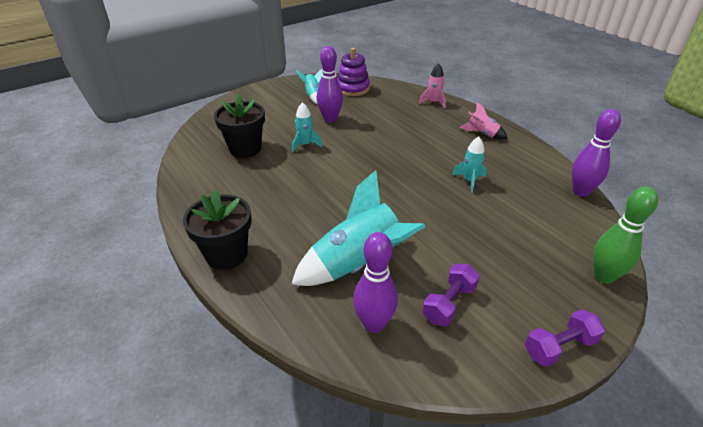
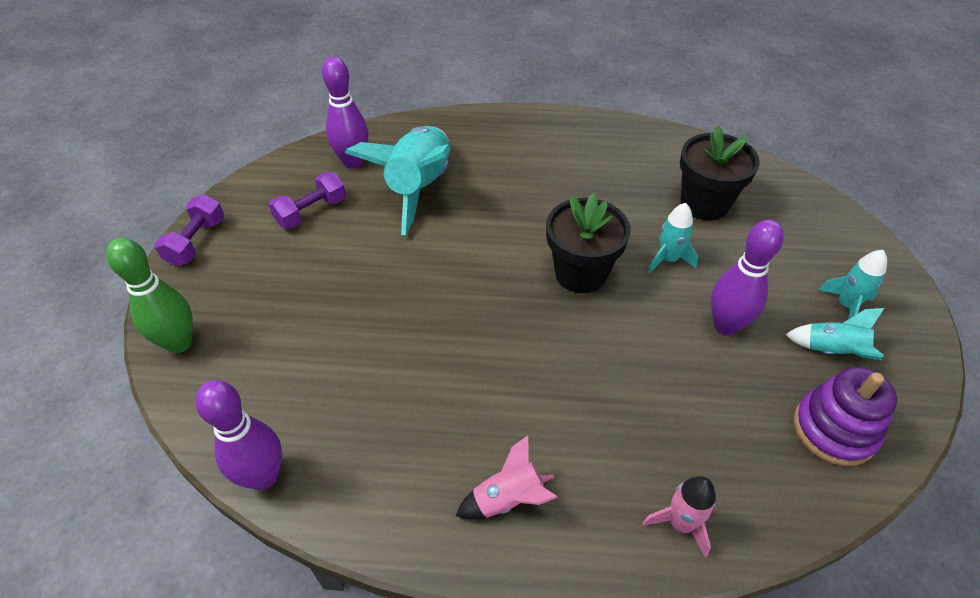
camera: 130 degrees right, 10 degrees up
(226, 254) = (521, 125): black flower pot -> black flower pot (580, 273)
(449, 303) = (311, 212): purple dumbbell -> purple dumbbell turned 60 degrees clockwise
(469, 181) = (424, 367): turquoise rocket -> turquoise rocket (846, 305)

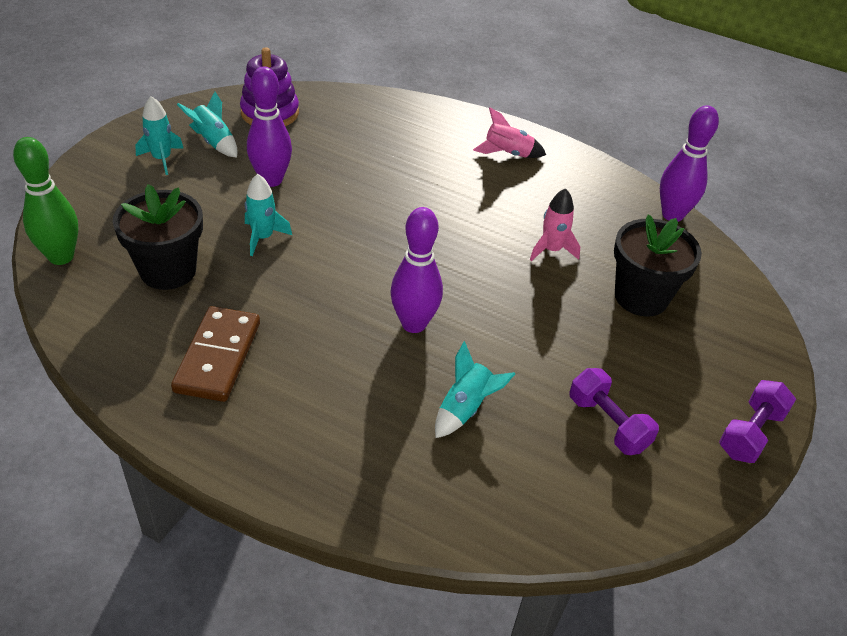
camera: 160 degrees left, 5 degrees down
(179, 343) = (751, 326): green bowling pin -> green bowling pin (61, 257)
(311, 212) = (608, 423): purple dumbbell -> purple dumbbell turned 75 degrees clockwise
(353, 162) = (538, 484): purple bowling pin -> purple bowling pin (414, 324)
(419, 188) = (465, 408): turquoise rocket -> turquoise rocket, size x0.49
(580, 273) = (353, 255): black flower pot -> black flower pot (641, 297)
(605, 162) = (217, 356): none -> brown domino
(680, 523) = (410, 113): pink rocket -> pink rocket (551, 250)

